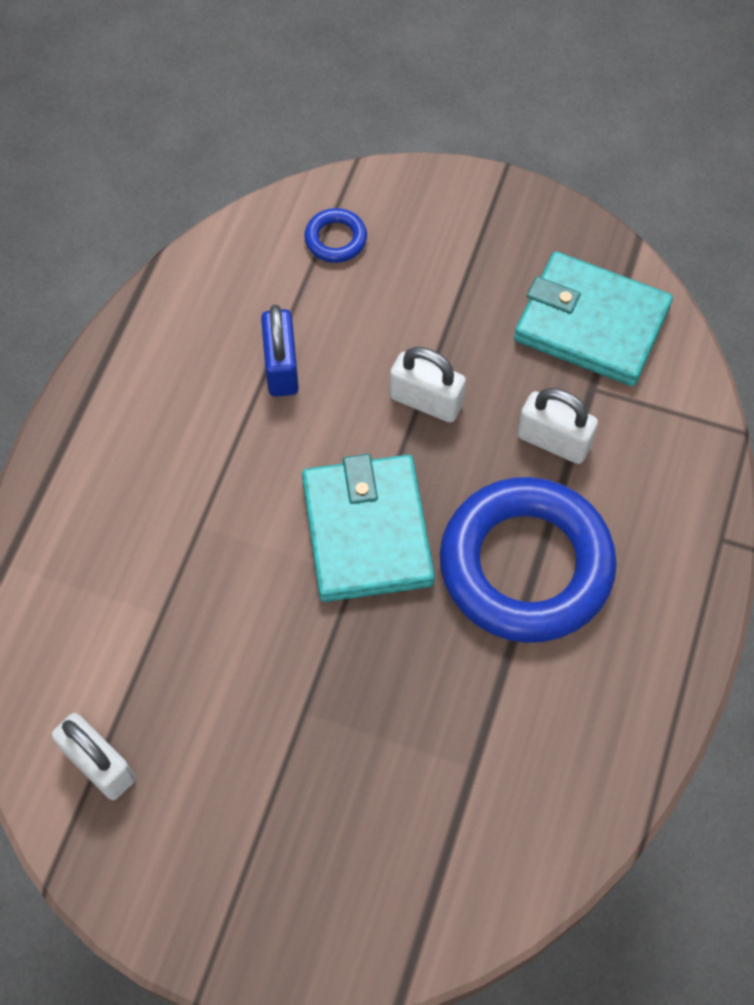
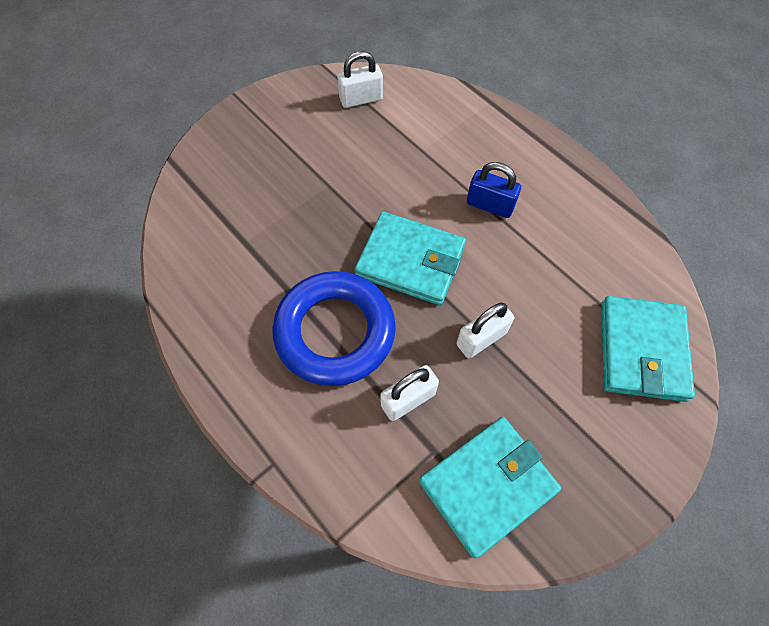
camera: 120 degrees right, 0 degrees up
(281, 367) = (549, 270): blue padlock -> blue padlock (490, 205)
(335, 239) = (642, 350): blue ring -> turquoise wallet

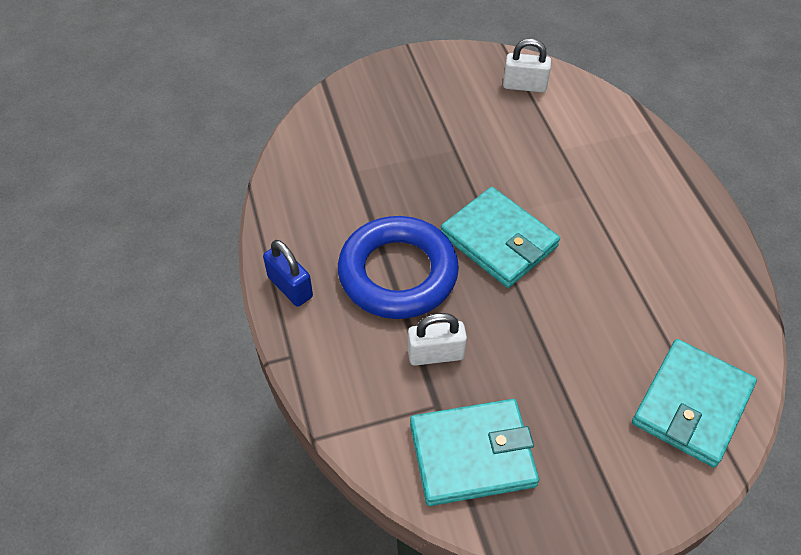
camera: 25 degrees right, 10 degrees down
(481, 338) = (532, 331): white padlock -> none
(490, 205) = (603, 220): blue padlock -> blue padlock (290, 287)

